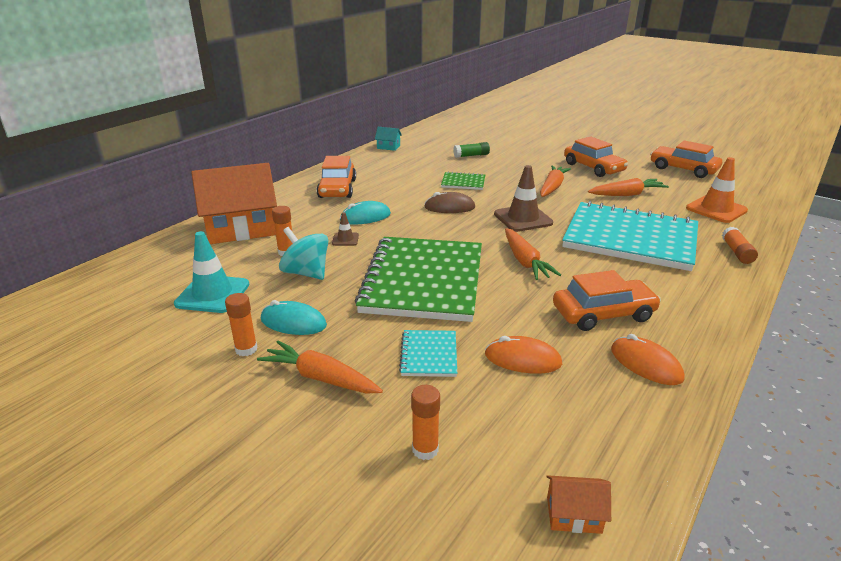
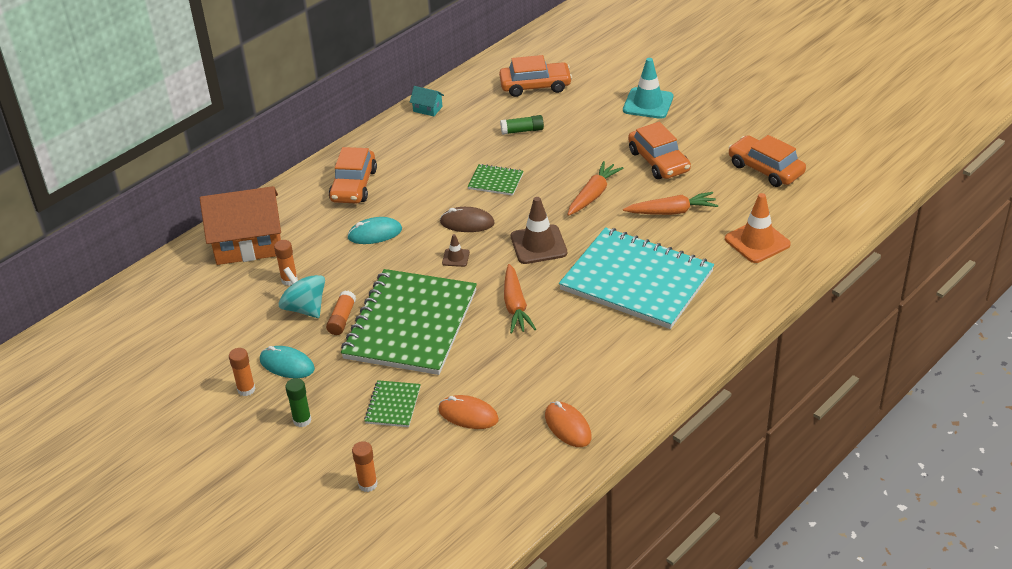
camera: 10 degrees right, 10 degrees up
(212, 294) = (219, 329): turquoise traffic cone -> turquoise traffic cone (648, 103)
(320, 378) = (302, 420): orange carrot -> green glue stick
(345, 239) = (348, 265): brown traffic cone -> brown traffic cone (455, 258)
(428, 355) = (393, 405): turquoise notebook -> green notebook
(574, 515) = (453, 536): orange house -> none
(603, 314) = (559, 373): orange car -> orange car (535, 86)
(737, 252) = (734, 306): orange glue stick -> orange glue stick (342, 319)

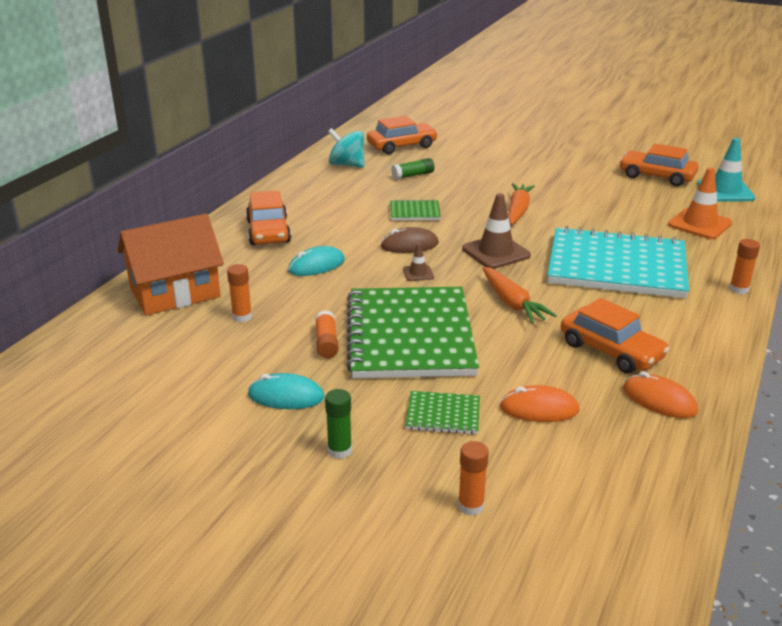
camera: 20 degrees left, 10 degrees down
(246, 389) = (247, 430): orange glue stick -> orange glue stick (738, 289)
(305, 308) = (276, 339): turquoise spinning top -> turquoise spinning top (347, 165)
(393, 405) = (443, 415): green notebook -> green notebook turned 75 degrees counterclockwise
(427, 109) = (308, 170): turquoise house -> none
(648, 103) = (514, 147): turquoise traffic cone -> turquoise traffic cone (725, 191)
(658, 161) = (558, 182): orange car -> orange car (611, 350)
(672, 211) = (602, 213): orange carrot -> none

